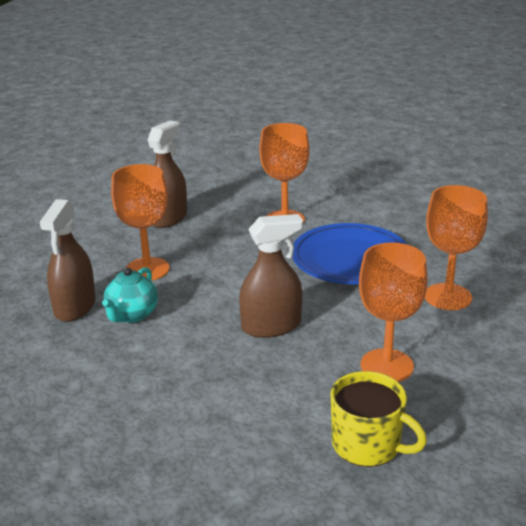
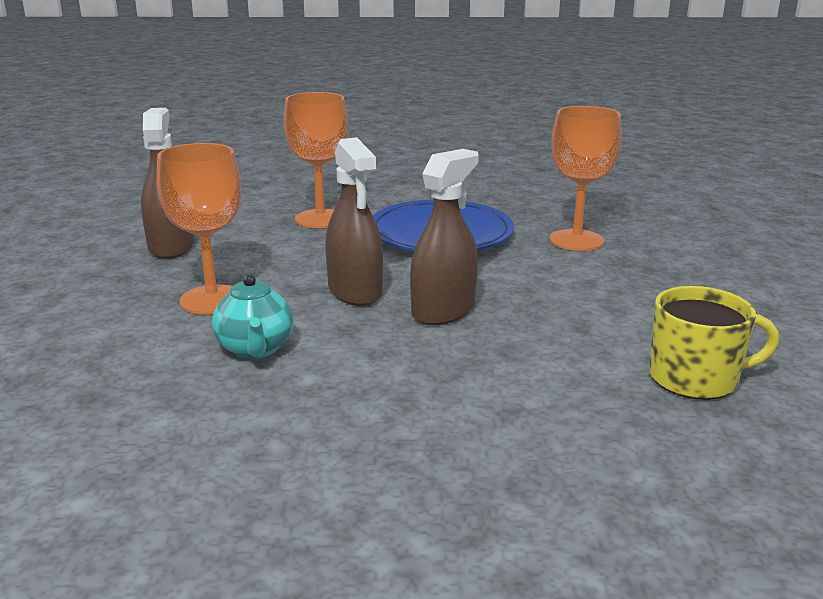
camera: 35 degrees left, 5 degrees down
(75, 307) = (159, 364): brown spray bottle -> brown spray bottle (355, 291)
(387, 366) = (608, 308): orange goblet -> none

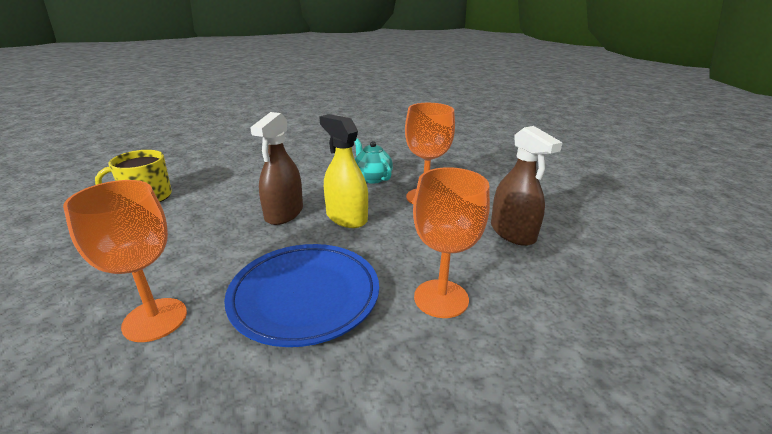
camera: 160 degrees right, 5 degrees up
(355, 291) = (346, 217): brown spray bottle -> yellow spray bottle

